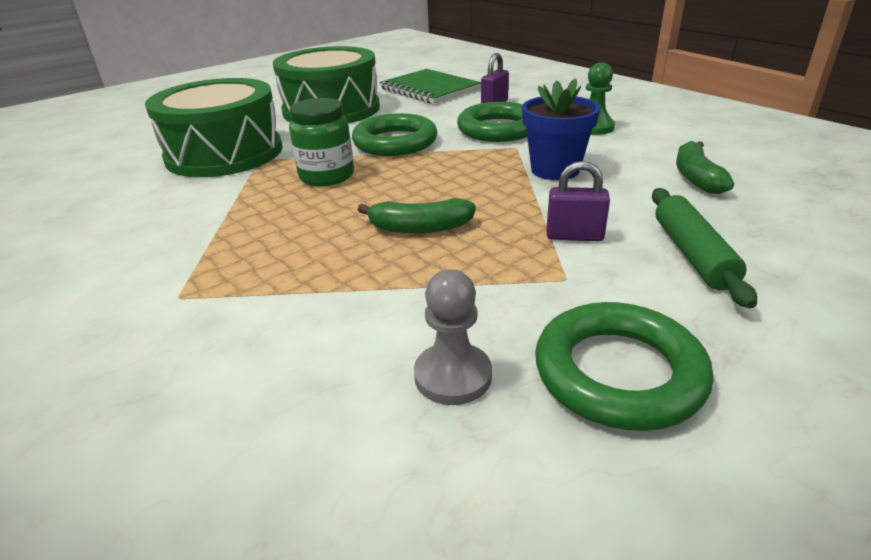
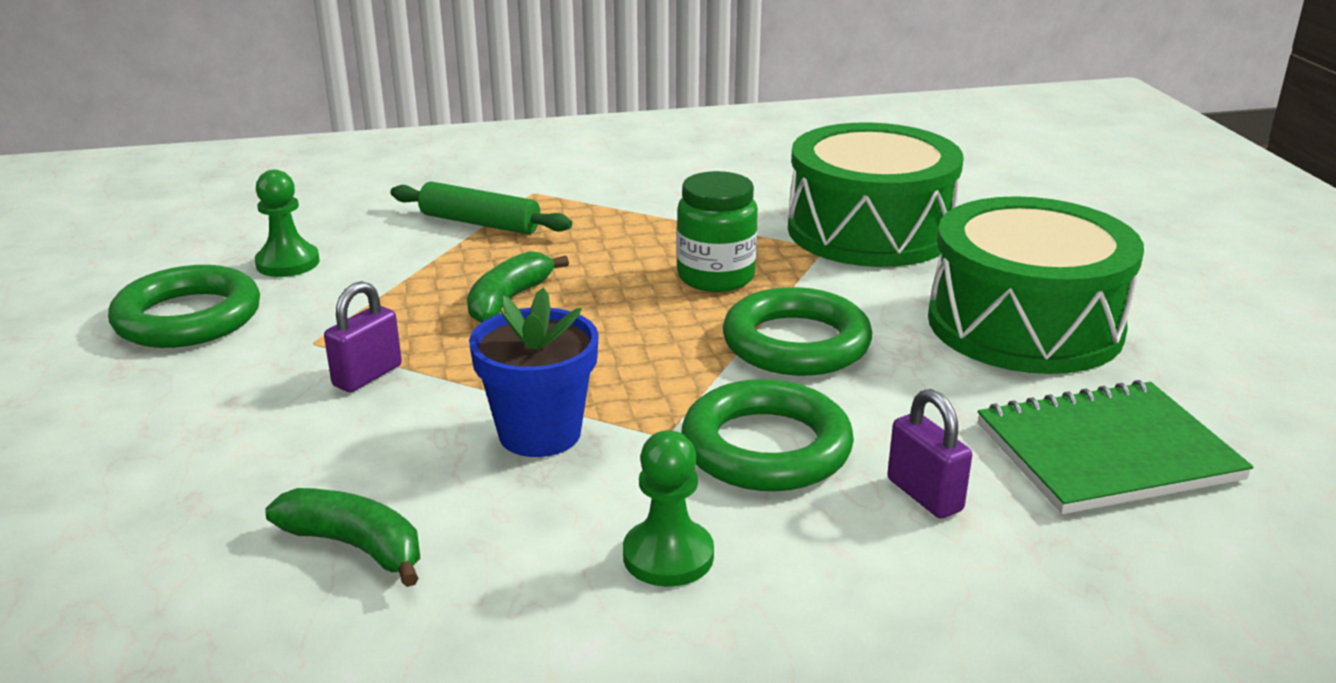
camera: 115 degrees right, 5 degrees down
(453, 376) = (288, 263): grey pawn -> green pawn
(692, 254) = (231, 428): green rolling pin -> green rolling pin (480, 223)

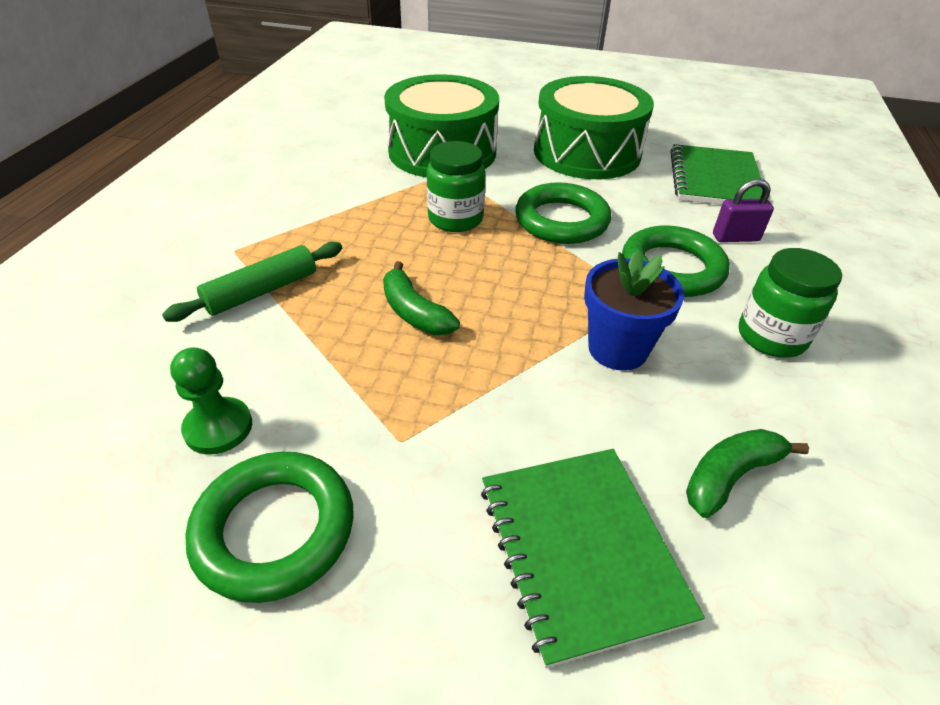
camera: 65 degrees left, 15 degrees up
(212, 464) = (581, 550): none -> green notebook
(367, 376) = (485, 418): purple padlock -> none
(668, 556) = (771, 337): green pawn -> green jar

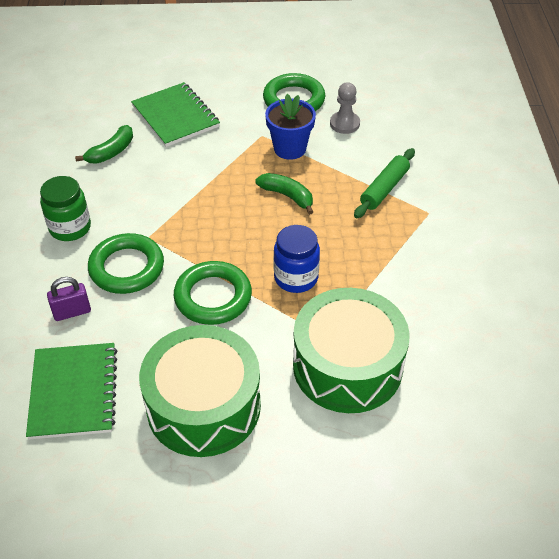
camera: 165 degrees right, 5 degrees up
(218, 427) = (344, 124): green pawn -> grey pawn
(455, 219) = (296, 278): green jar -> blue jar
(617, 349) = (164, 200): blue flower pot -> blue flower pot (290, 148)

